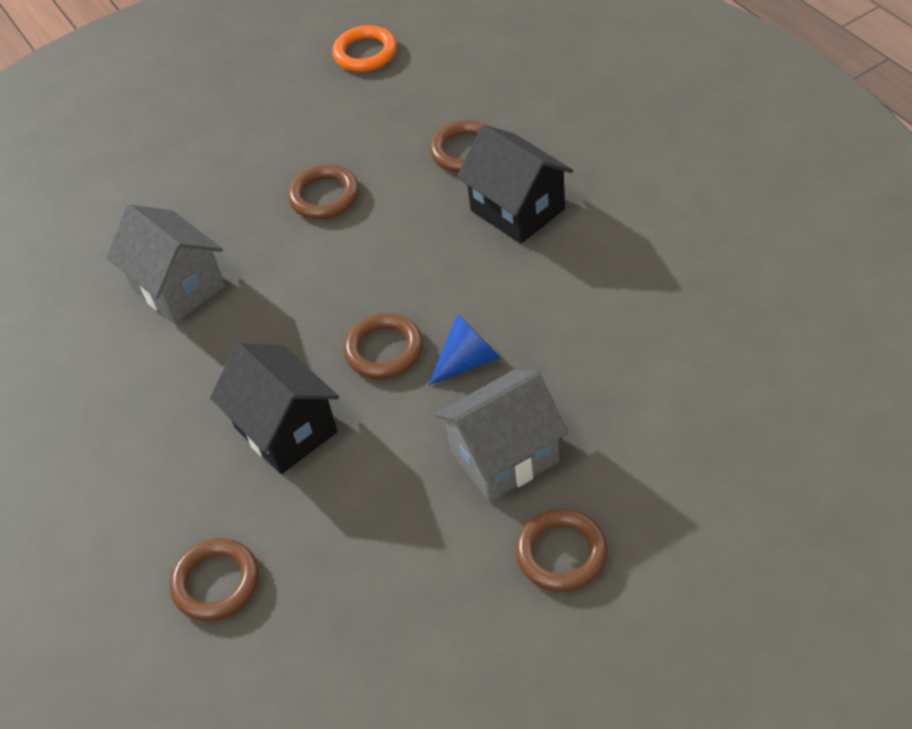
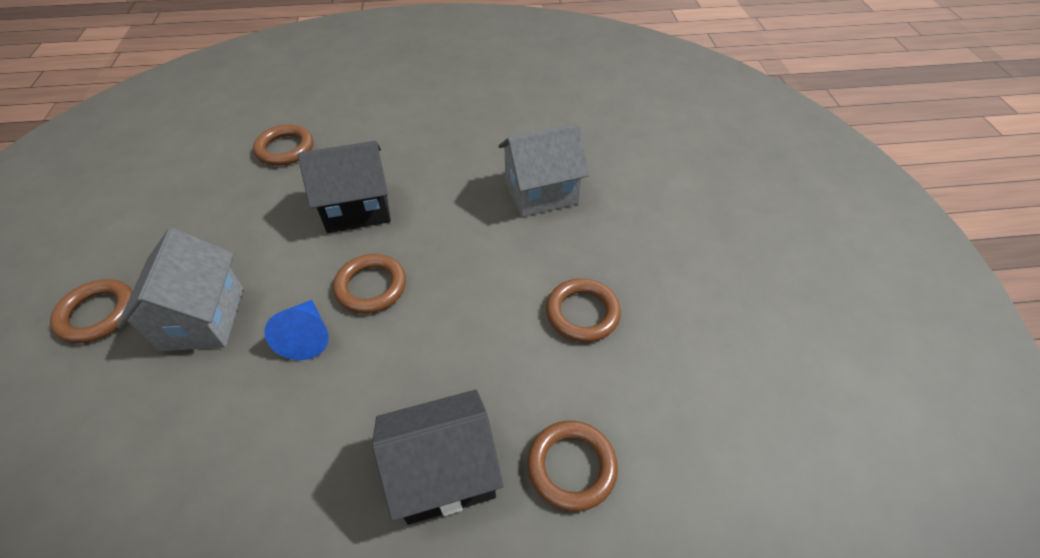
camera: 110 degrees right, 0 degrees up
(365, 53) = (813, 442): orange ring -> none

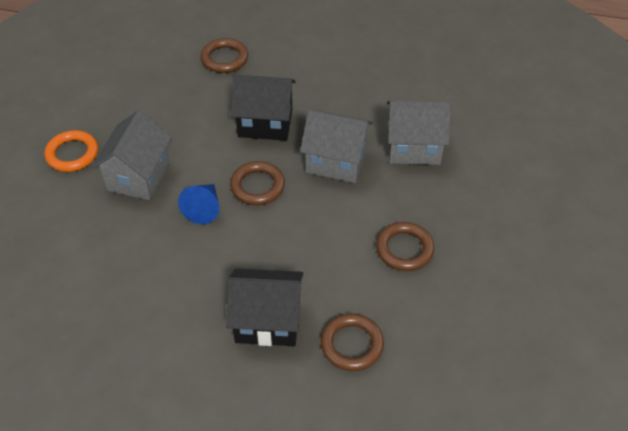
camera: 20 degrees right, 0 degrees up
(98, 314) = (72, 154): brown ring -> orange ring
(459, 231) = (336, 161): none -> grey house

